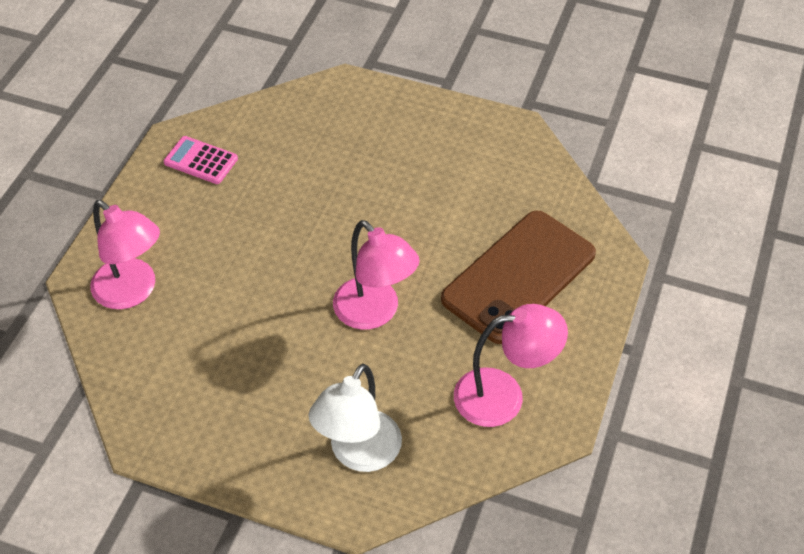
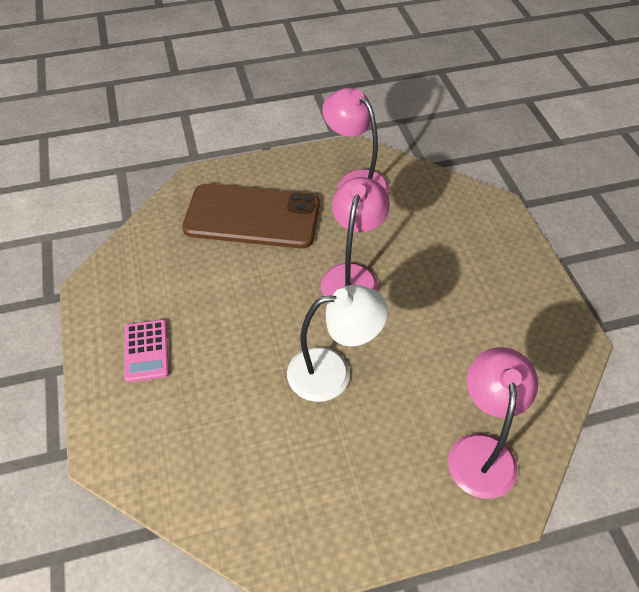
camera: 125 degrees left, 0 degrees up
(201, 160) = (298, 513): pink calculator -> pink calculator (146, 351)
(359, 454) = (462, 225): white lamp -> white lamp (332, 372)

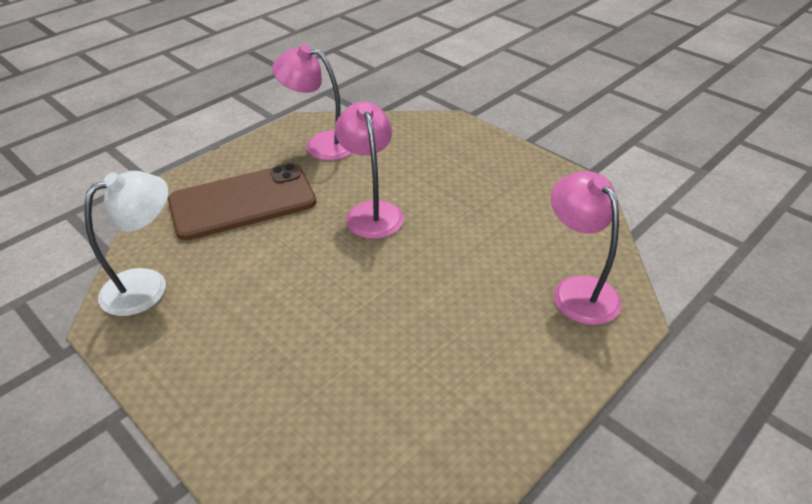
camera: 30 degrees left, 10 degrees down
(146, 351) = (212, 351): pink calculator -> none
(332, 372) = (411, 289): white lamp -> white lamp (147, 285)

